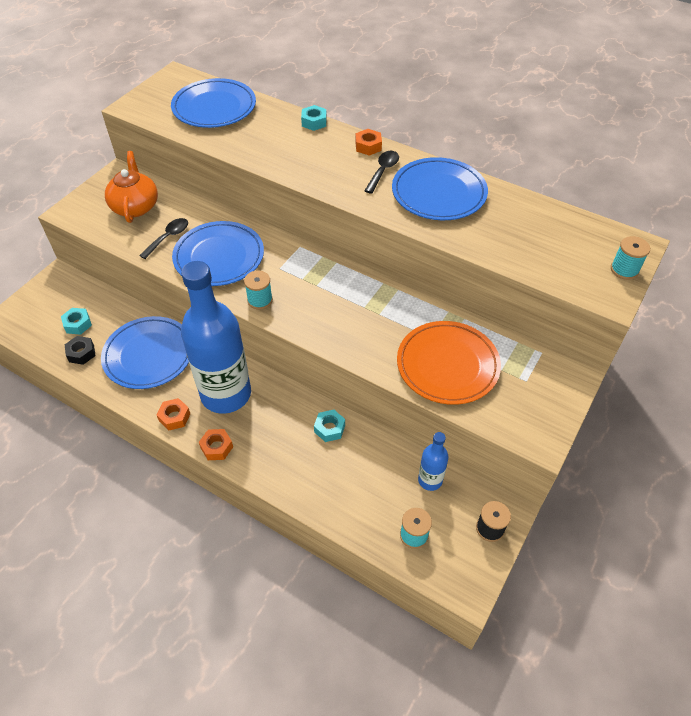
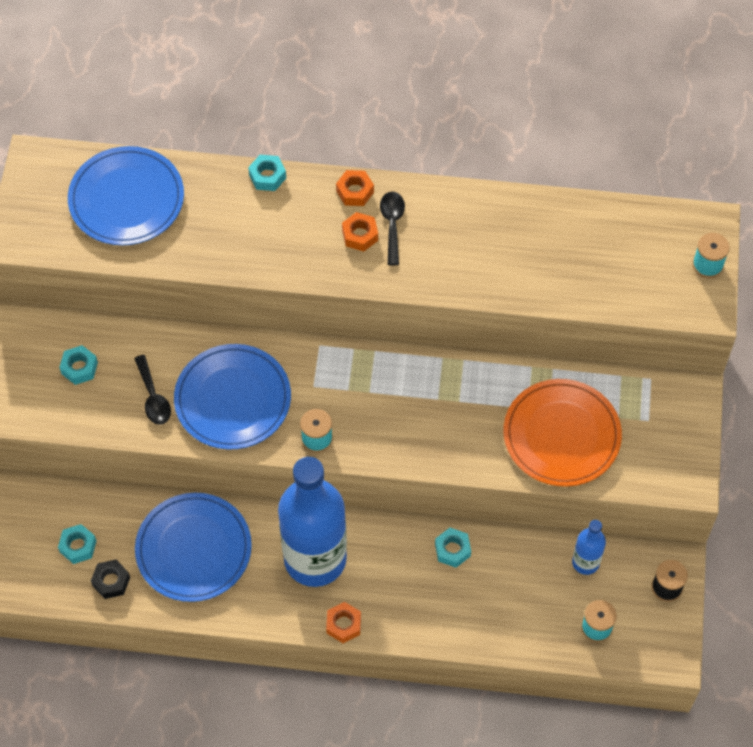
camera: 25 degrees left, 10 degrees up
(135, 206) = (79, 368): orange teapot -> turquoise nut
(168, 237) = (153, 397): black spoon -> black spoon turned 150 degrees clockwise
(174, 417) = (275, 611): orange nut -> orange nut (360, 235)
(438, 193) = (471, 233): blue plate -> none

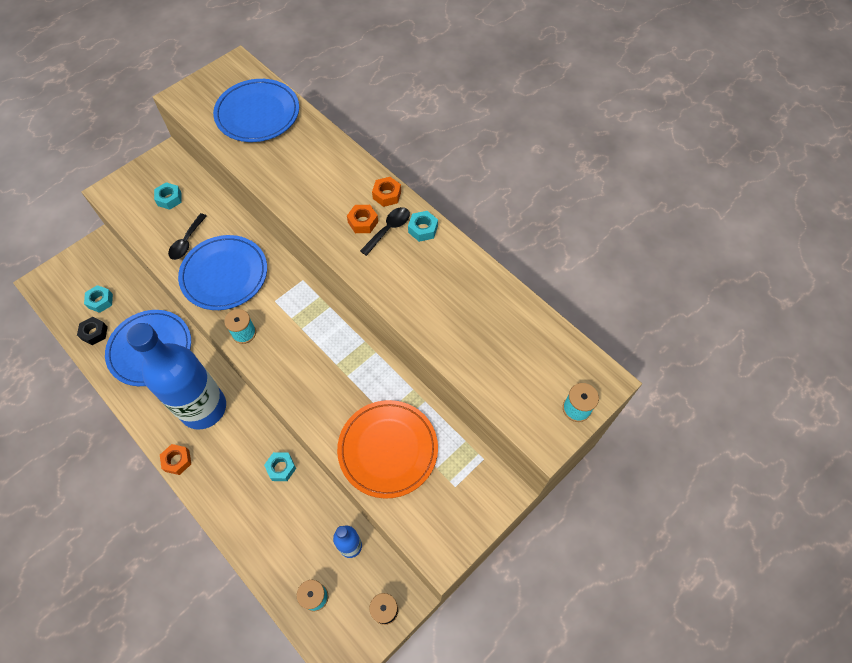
camera: 40 degrees right, 0 degrees up
(267, 176) = (346, 152): turquoise nut -> turquoise nut (423, 229)

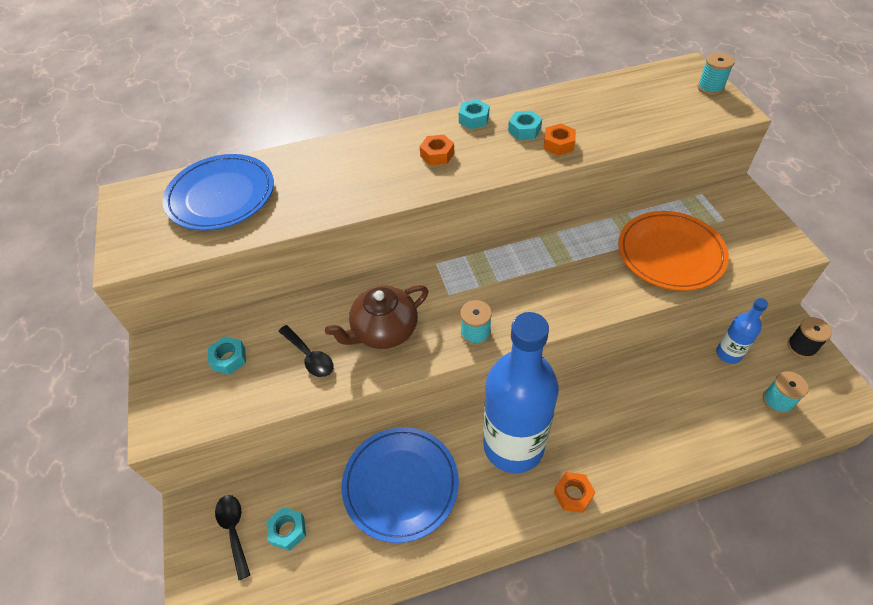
camera: 60 degrees left, 10 degrees down
(94, 333) = (334, 552): black nut -> none
(224, 275) = (384, 331): blue plate -> brown teapot
(281, 468) = (621, 388): turquoise nut -> turquoise nut (524, 130)
(387, 195) = (415, 130): orange nut -> orange nut (558, 144)
(388, 229) = (459, 140): black spoon -> black spoon (234, 530)

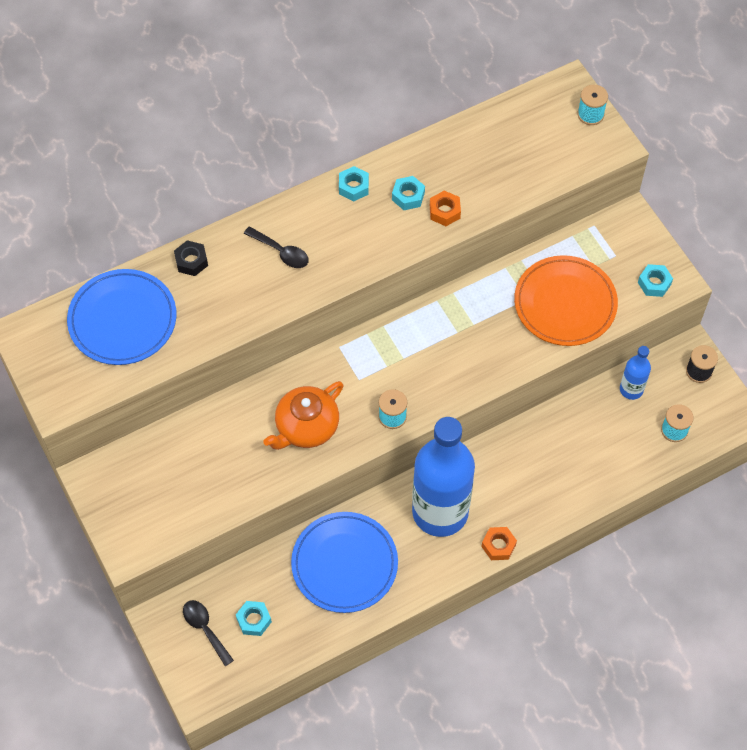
camera: 15 degrees left, 10 degrees up
(229, 359) = (167, 478): turquoise nut -> turquoise nut (654, 283)
(305, 158) = (191, 261): none -> black nut
(309, 356) = (243, 464): black spoon -> black spoon (281, 252)
(384, 331) = (306, 427): brown teapot -> orange teapot
(437, 155) = (326, 240): orange nut -> none

